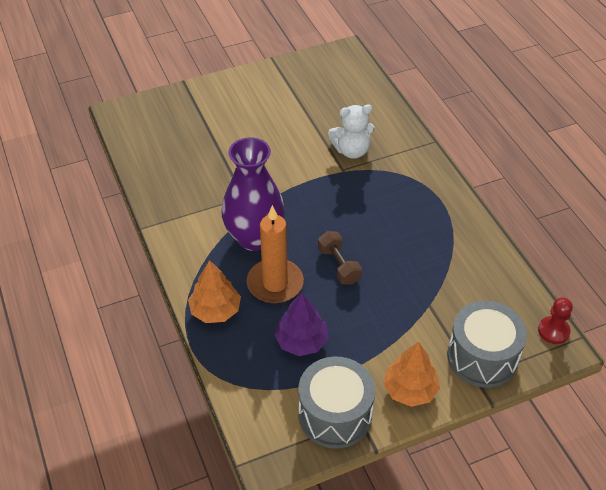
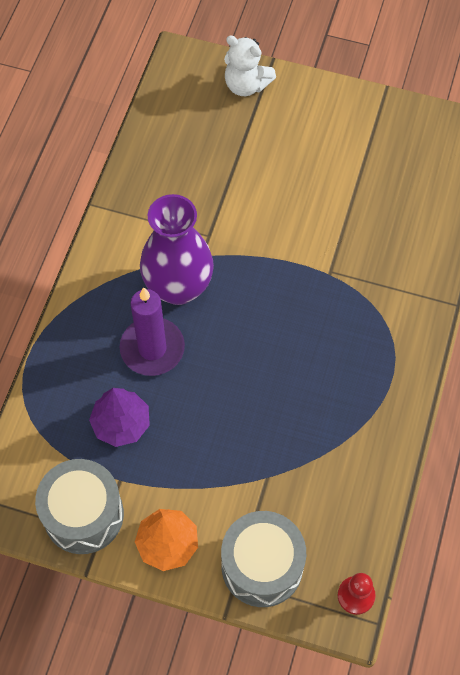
camera: 40 degrees right, 15 degrees up
(215, 310) = (78, 336): orange tree -> none
(275, 283) = (152, 348): orange candle -> purple candle
(339, 265) = (225, 373): brown dumbbell -> none
(352, 150) = (360, 256): white teddy bear -> white teddy bear (246, 85)

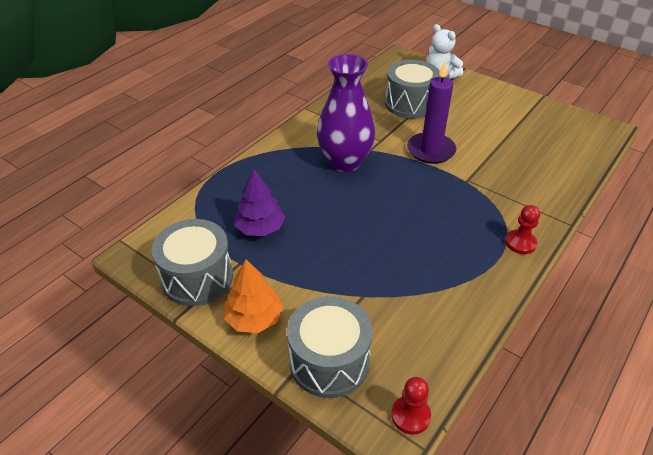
camera: 20 degrees right, 20 degrees down
(152, 348) = (308, 190): purple candle -> purple candle (431, 150)
(223, 155) = (410, 104): none -> grey drum
(409, 350) = (520, 243): none -> red pawn

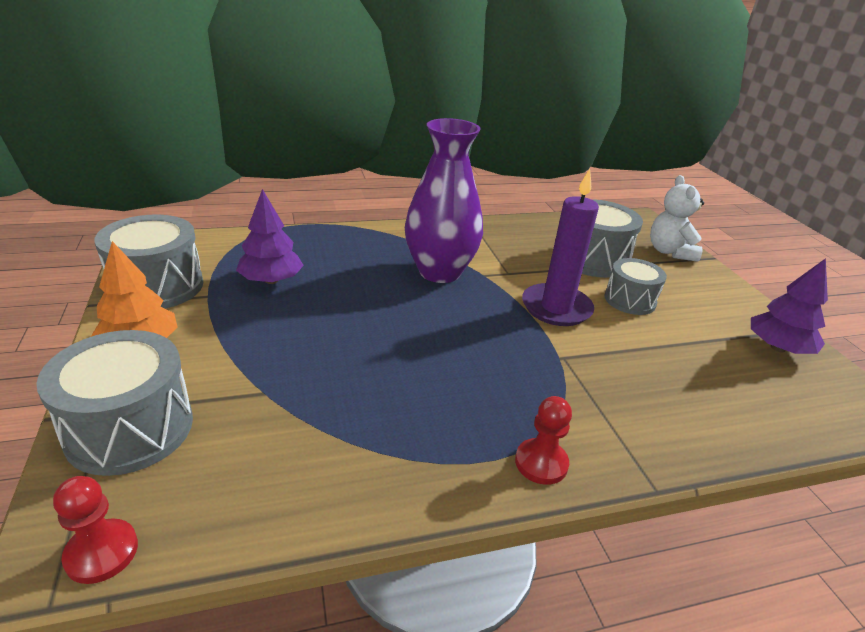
camera: 35 degrees right, 10 degrees down
(457, 123) = (630, 300): none -> grey drum
(543, 115) = (778, 348): none -> purple tree

